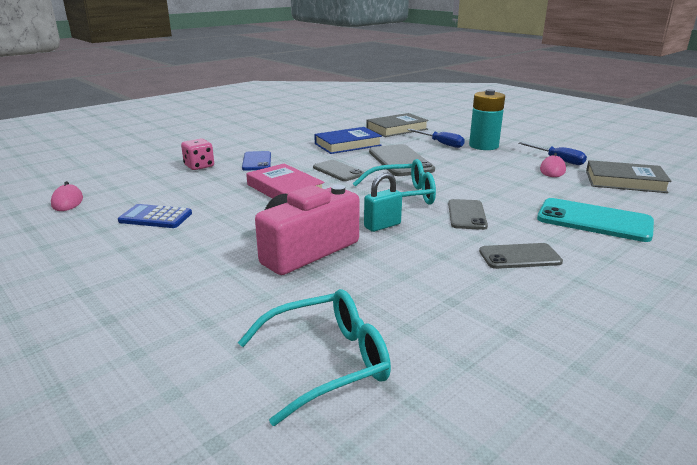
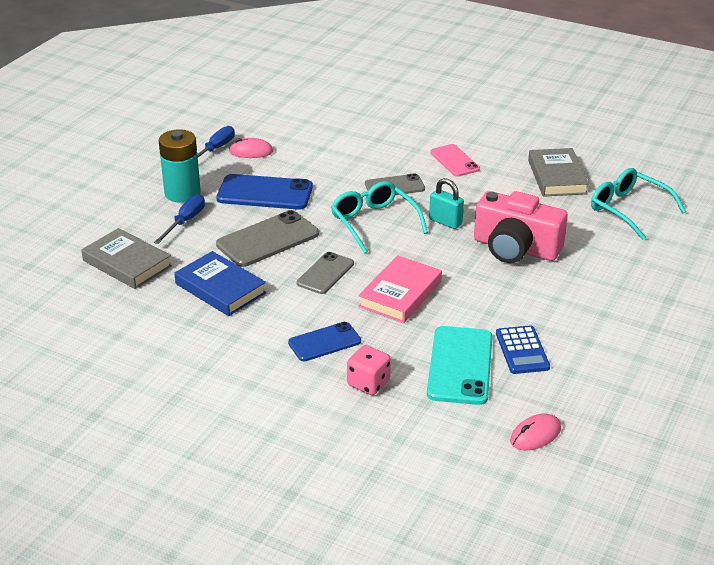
camera: 110 degrees left, 10 degrees up
(474, 167) = (265, 193): none -> blue phone
(519, 257) = (454, 161): grey phone -> pink phone
(594, 220) = (368, 134): turquoise phone -> turquoise phone (460, 365)
(624, 181) = (265, 119): grey book -> grey book (557, 177)

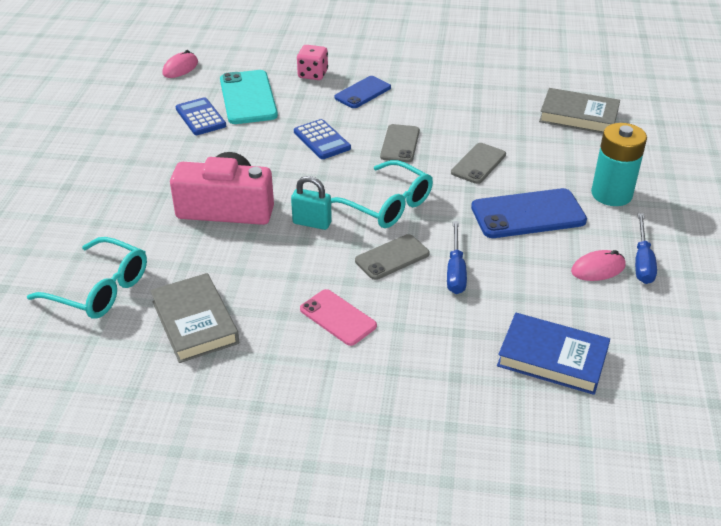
camera: 160 degrees right, 5 degrees up
(185, 222) = (573, 164): blue screwdriver -> blue screwdriver (455, 271)
(220, 288) = (479, 113): blue book -> blue book (552, 358)
(268, 239) = (478, 164): grey phone -> grey phone, size x0.63
(400, 294) = (322, 140): pink book -> blue calculator

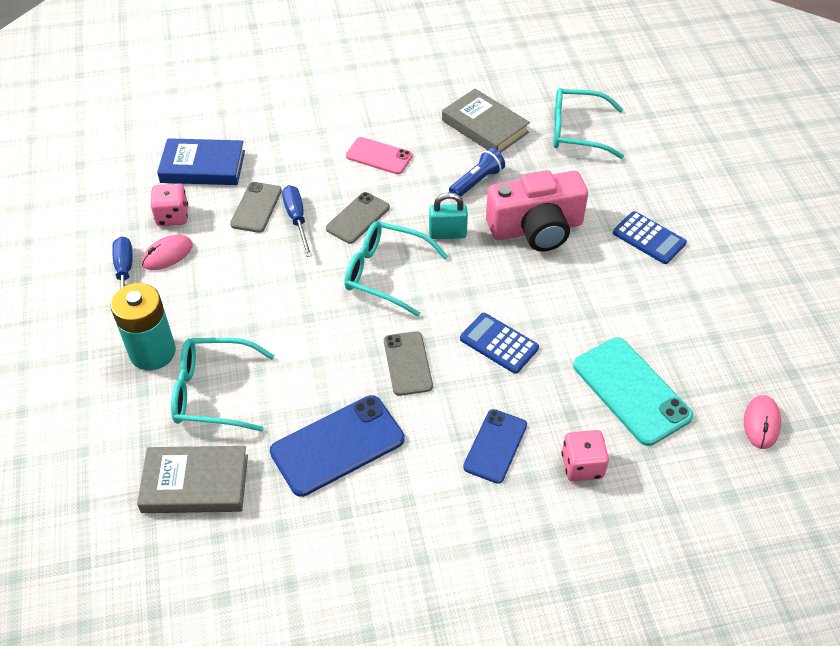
camera: 160 degrees right, 10 degrees up
(200, 117) = (659, 340): blue calculator -> blue calculator (649, 238)
(249, 263) = (477, 181): none -> blue flashlight
(478, 164) = (308, 357): grey phone -> grey phone (256, 207)
(528, 214) = (241, 300): blue phone -> blue phone (337, 445)
(561, 159) = (213, 392): none -> turquoise glasses
(592, 306) = (172, 216): none -> pink dice

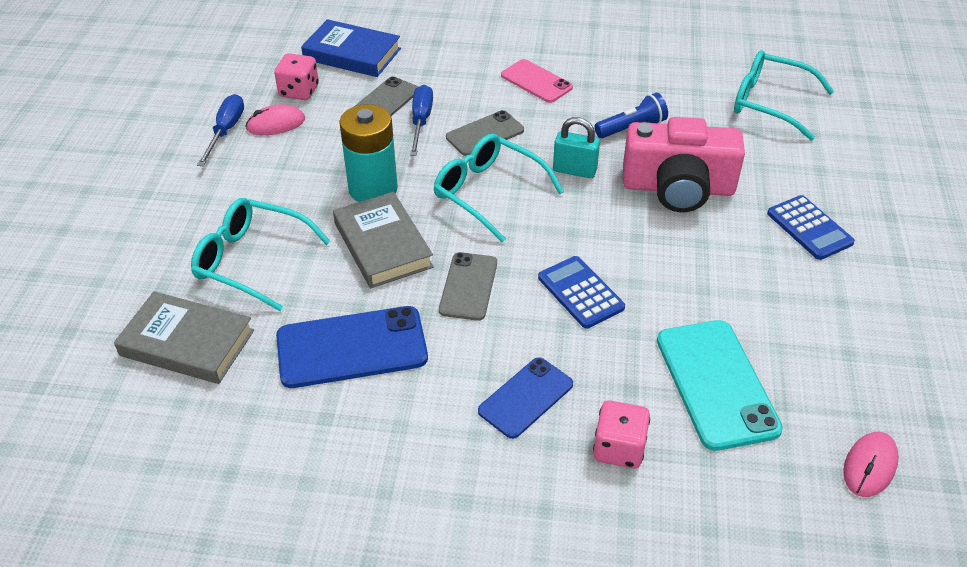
camera: 20 degrees right, 5 degrees down
(152, 352) = (213, 208): turquoise battery -> turquoise battery (373, 189)
(484, 126) = (665, 77): grey book -> grey book (382, 245)

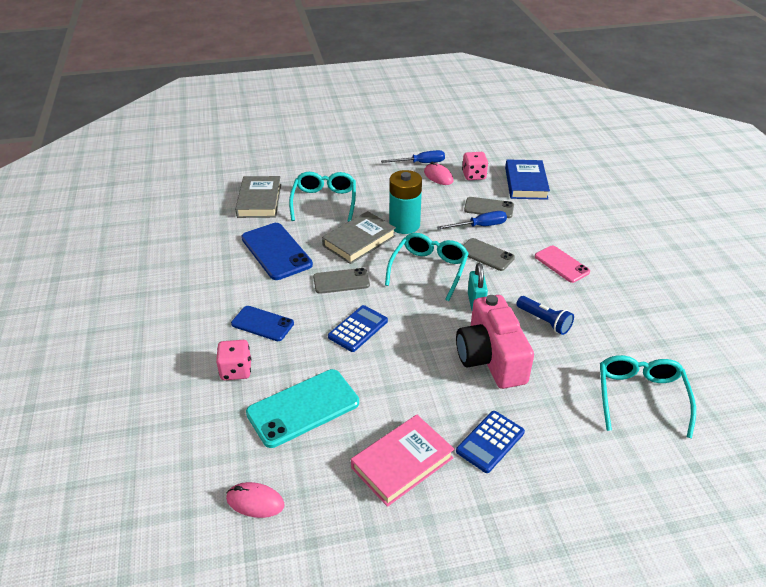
camera: 70 degrees right, 5 degrees down
(536, 81) = (561, 264): pink phone -> pink phone turned 60 degrees counterclockwise
(827, 309) = (402, 463): none -> pink book

